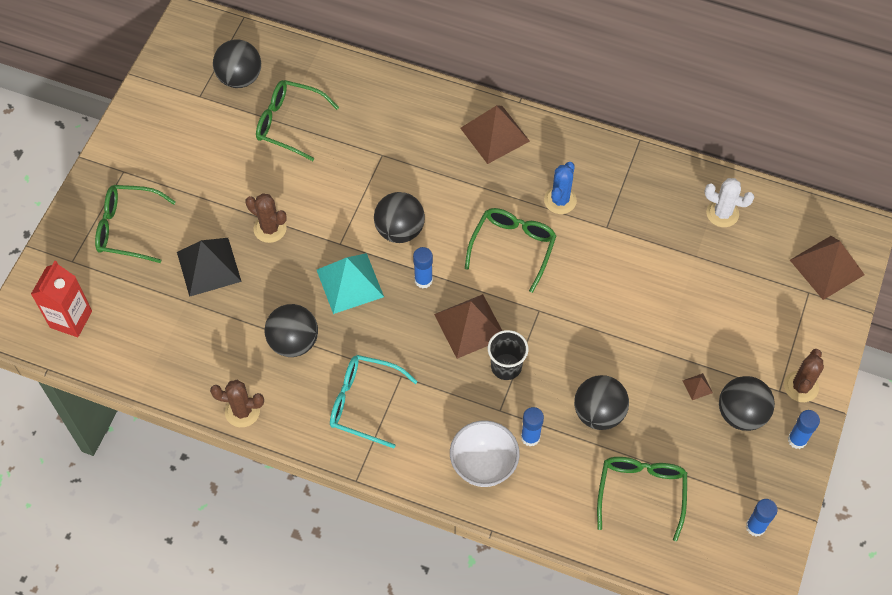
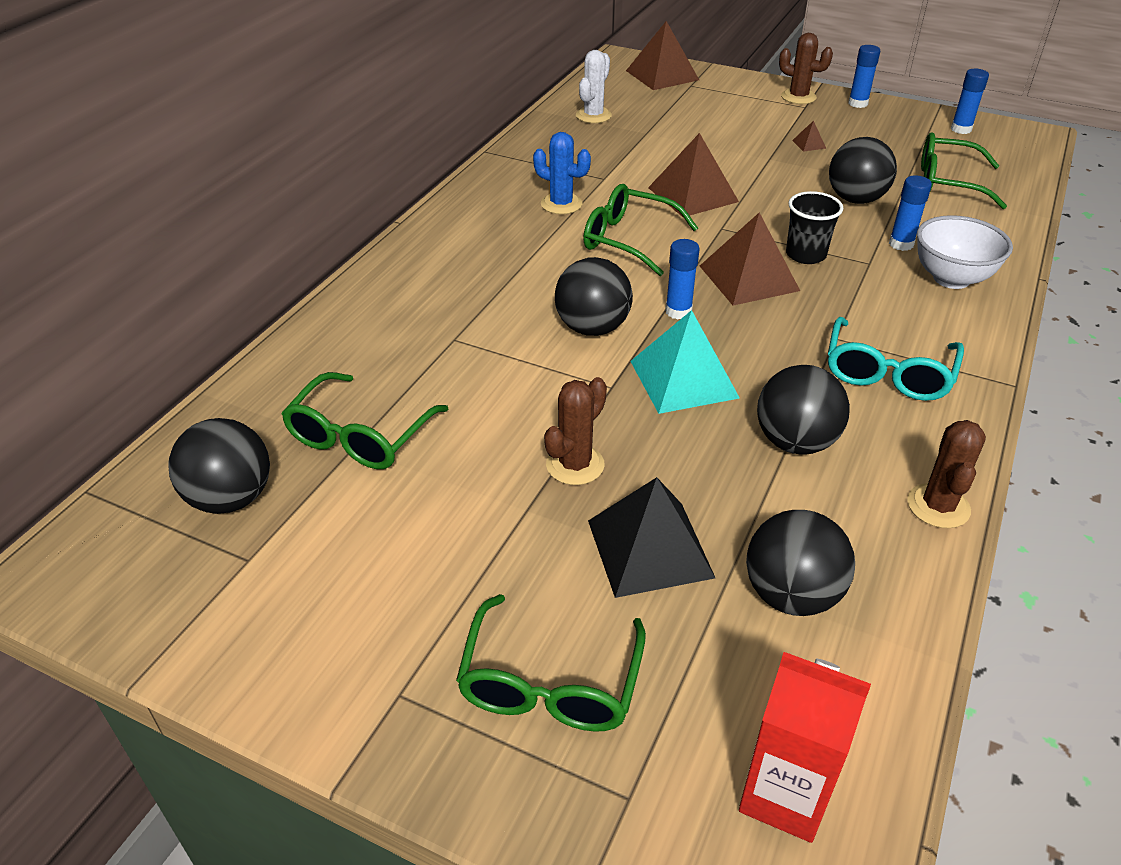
camera: 85 degrees left, 20 degrees down
(494, 134) = (446, 243): brown pyramid -> brown pyramid (692, 194)
(741, 414) = (836, 126): black ball -> black ball (791, 595)

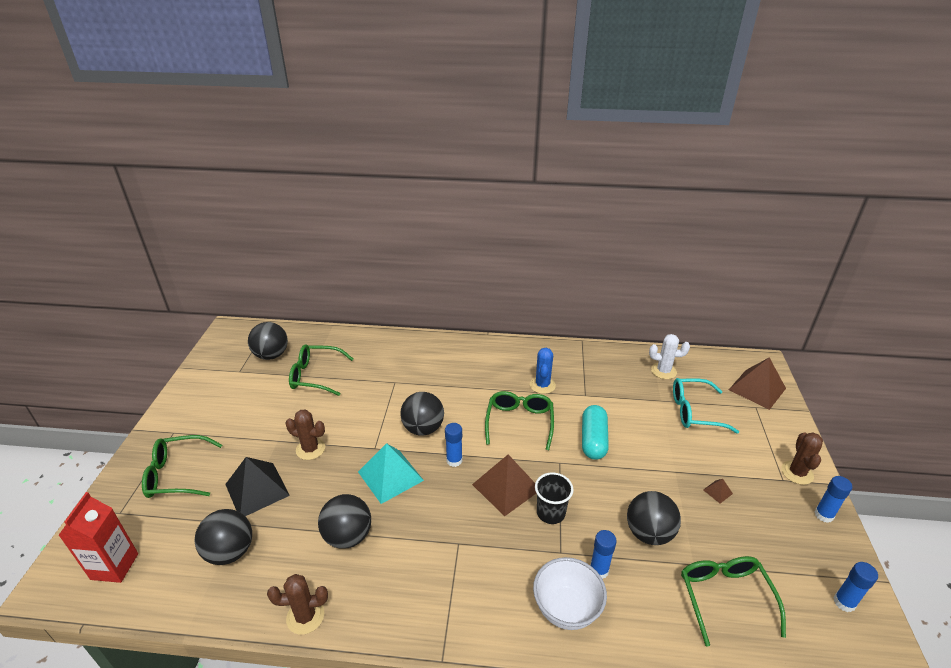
camera: 70 degrees right, 5 degrees down
(692, 194) = (593, 440): brown pyramid -> turquoise capsule
(888, 372) = (430, 577): turquoise glasses -> turquoise glasses (695, 411)

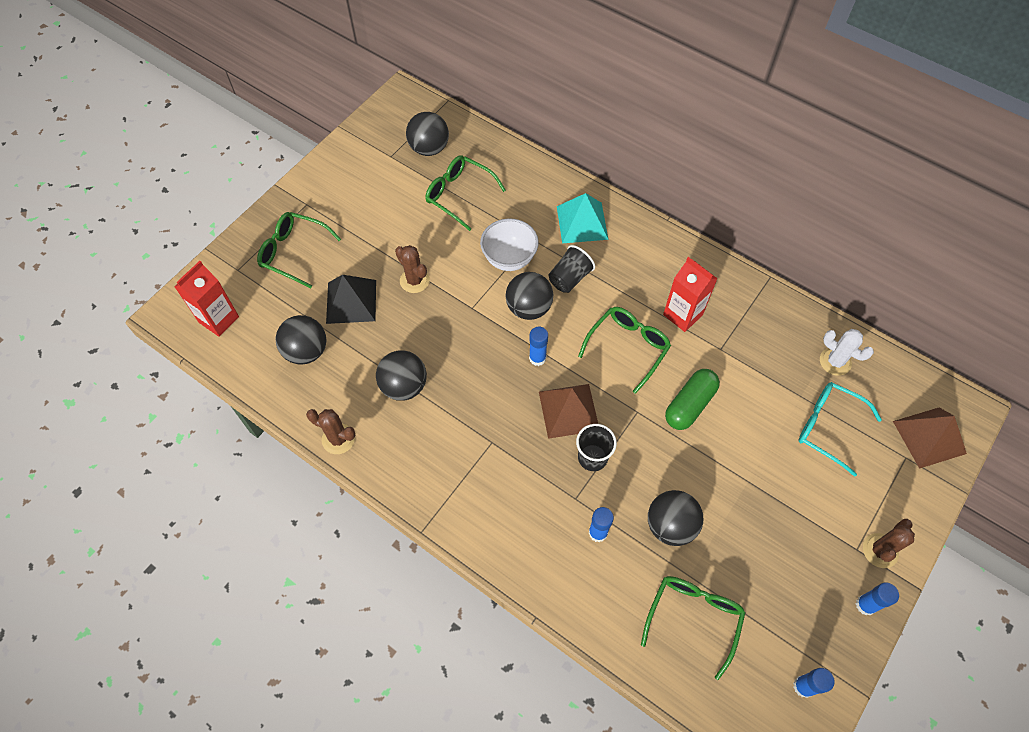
camera: 30 degrees right, 25 degrees up
(390, 476) = (470, 345): turquoise pyramid -> turquoise pyramid (582, 222)
(442, 396) = (569, 278): none -> black cup
(542, 385) = (682, 315): blue cactus -> red carton
(566, 609) = (545, 549): white bowl -> white bowl (509, 259)
(593, 440) = (689, 405): turquoise capsule -> green capsule
(717, 491) = (774, 524): brown pyramid -> none

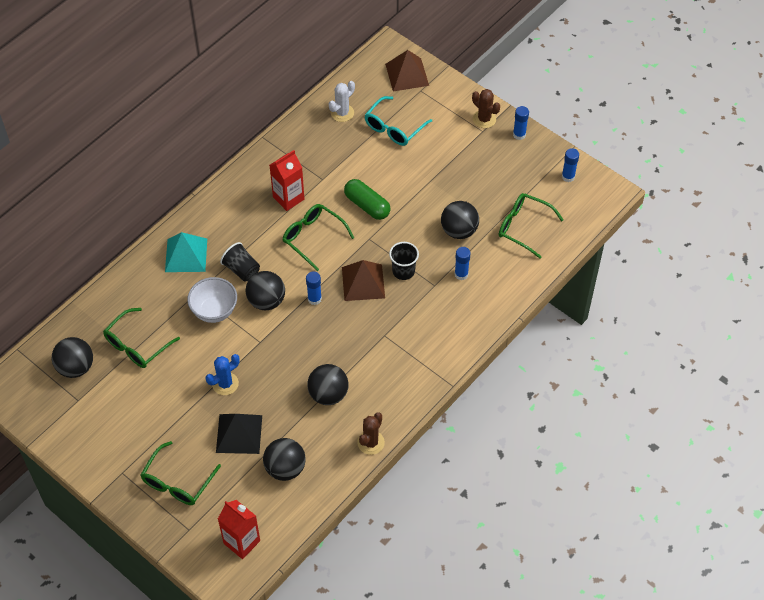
camera: 85 degrees left, 5 degrees down
(414, 280) = (225, 384): brown cactus -> blue cactus

